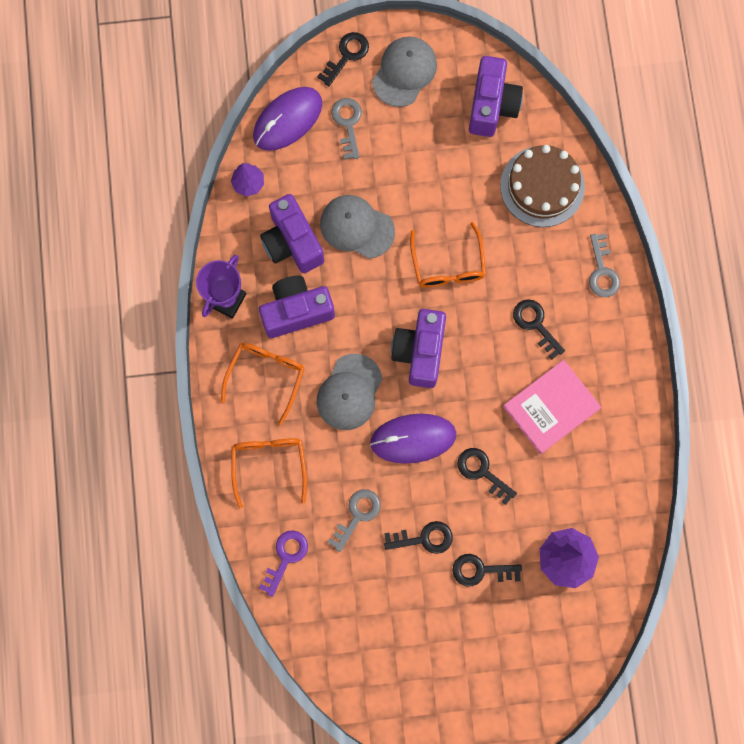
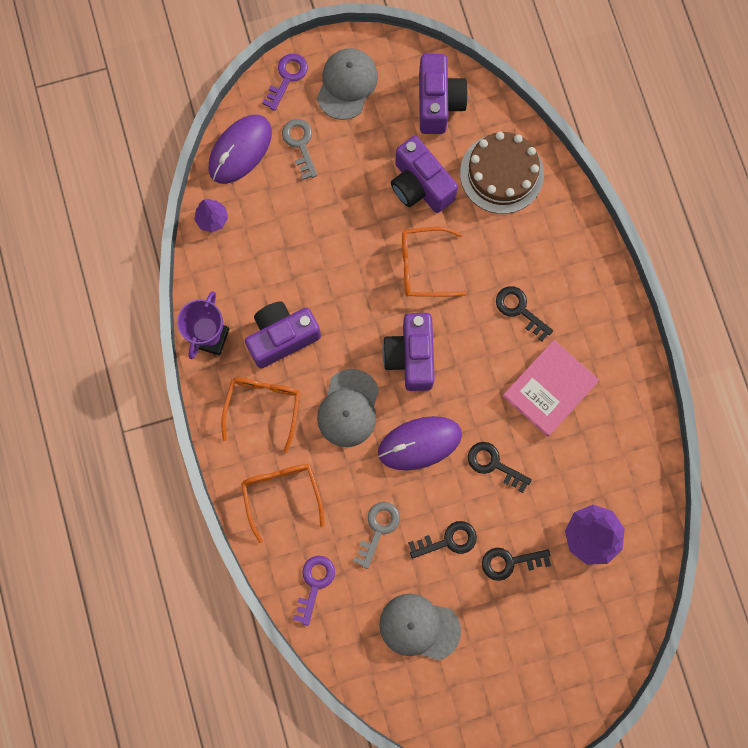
camera: 10 degrees left, 0 degrees up
(292, 243) = (266, 270): purple camera -> purple camera (420, 186)
(346, 55) = (287, 78): black key -> purple key
(357, 227) = (327, 244): grey cap -> grey cap (419, 627)
(448, 265) = (423, 266): orange glasses -> orange glasses turned 105 degrees clockwise
(602, 271) = (575, 246): grey key -> none

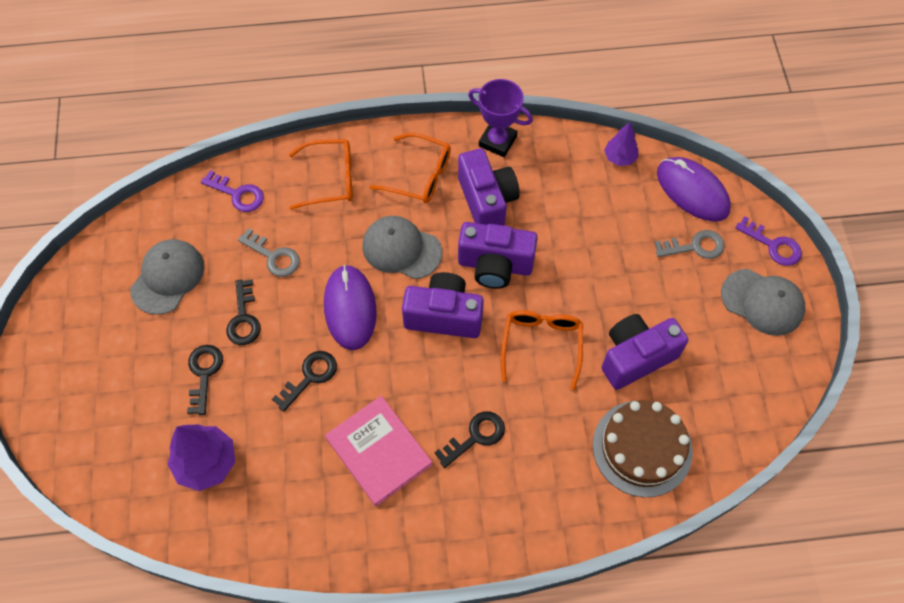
camera: 100 degrees right, 15 degrees down
(438, 103) = (735, 393): purple camera -> purple camera (495, 265)

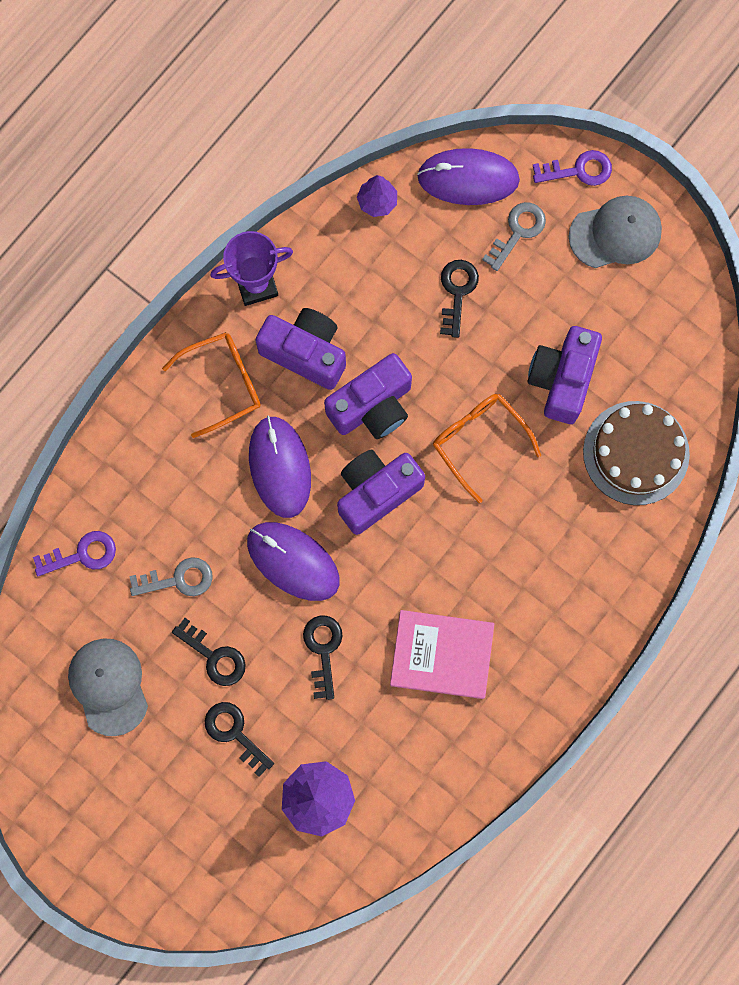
camera: 45 degrees left, 15 degrees up
(331, 179) = (149, 461): orange glasses -> none
(401, 249) = (279, 467): grey cap -> purple mouse
(475, 437) = (503, 569): black key -> black key (457, 292)

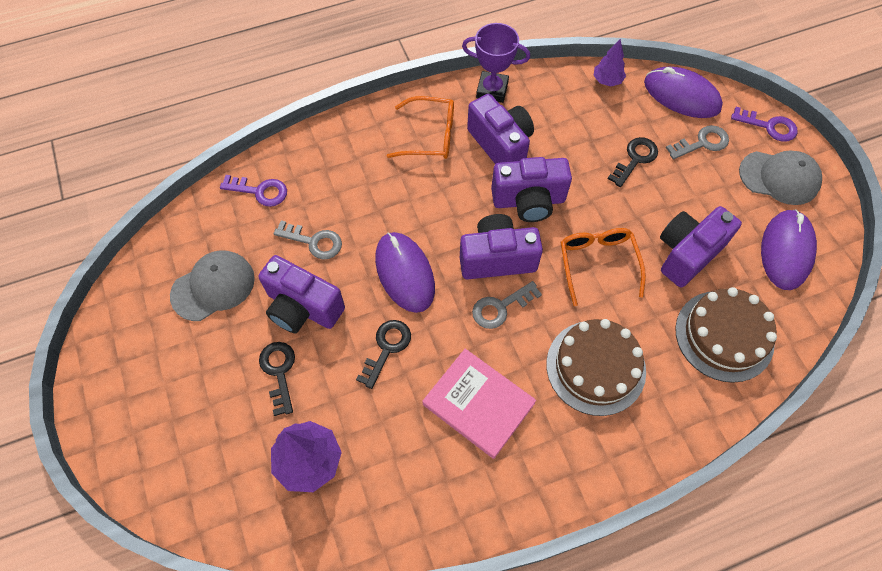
camera: 30 degrees right, 15 degrees down
(108, 686) = (213, 286): grey cap -> grey cap turned 45 degrees clockwise
(214, 656) = (302, 307): black key -> purple camera
(279, 467) = (436, 206): purple mouse -> purple mouse (786, 251)
(409, 544) = (501, 307): none -> grey key
(531, 555) = (595, 367): none -> brown cake

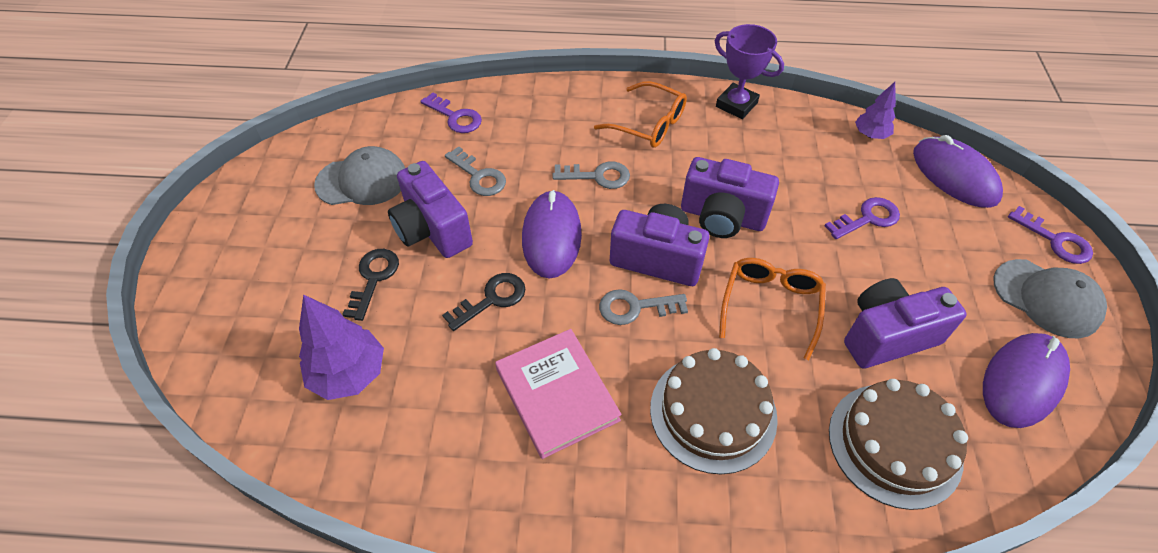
camera: 25 degrees right, 10 degrees down
(501, 145) = (719, 155): purple camera -> none
(635, 159) = (867, 218): black key -> purple key
(702, 143) = (959, 229): grey key -> grey key (597, 176)

